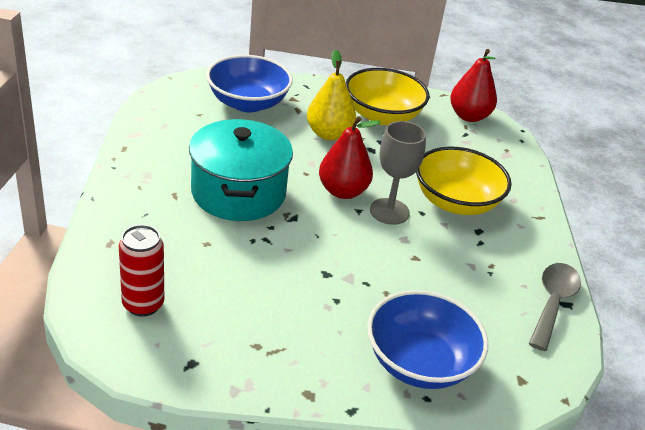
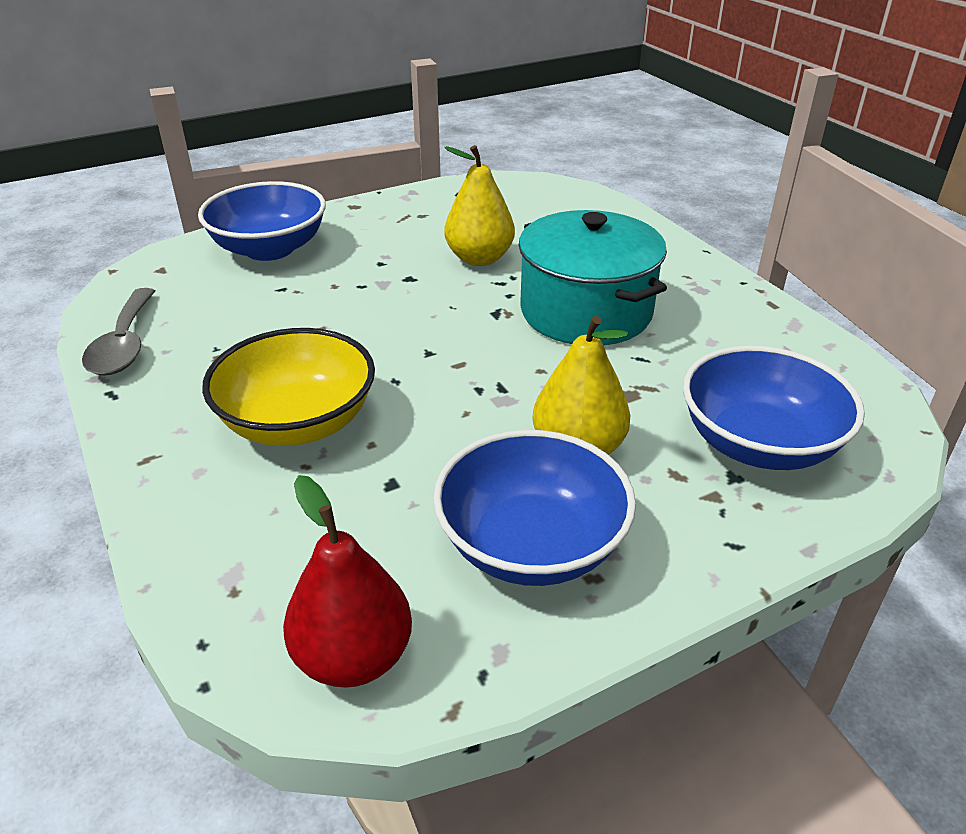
camera: 155 degrees right, 0 degrees up
(143, 304) = (540, 206): red can -> none
(259, 267) = (479, 258): none -> yellow pear
(342, 191) = (469, 366): red pear -> none
(382, 115) = (531, 545): yellow bowl -> blue bowl
(389, 211) = (387, 367): grey goblet -> none

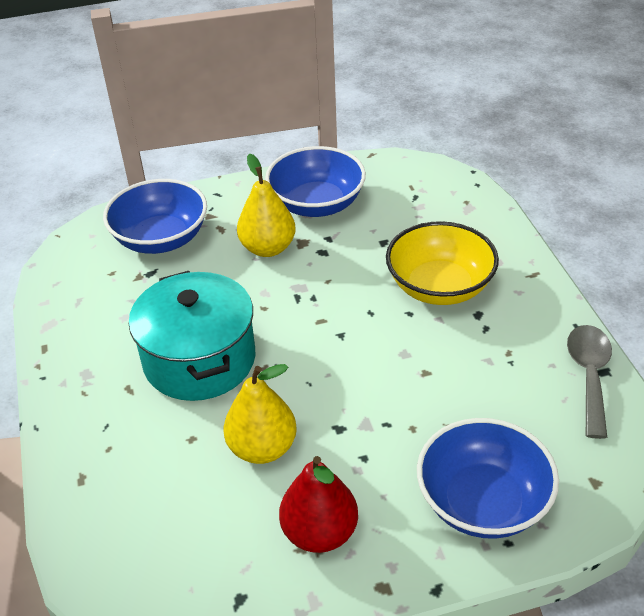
camera: 165 degrees left, 5 degrees up
(353, 657) = (409, 173): red pear -> red pear (319, 533)

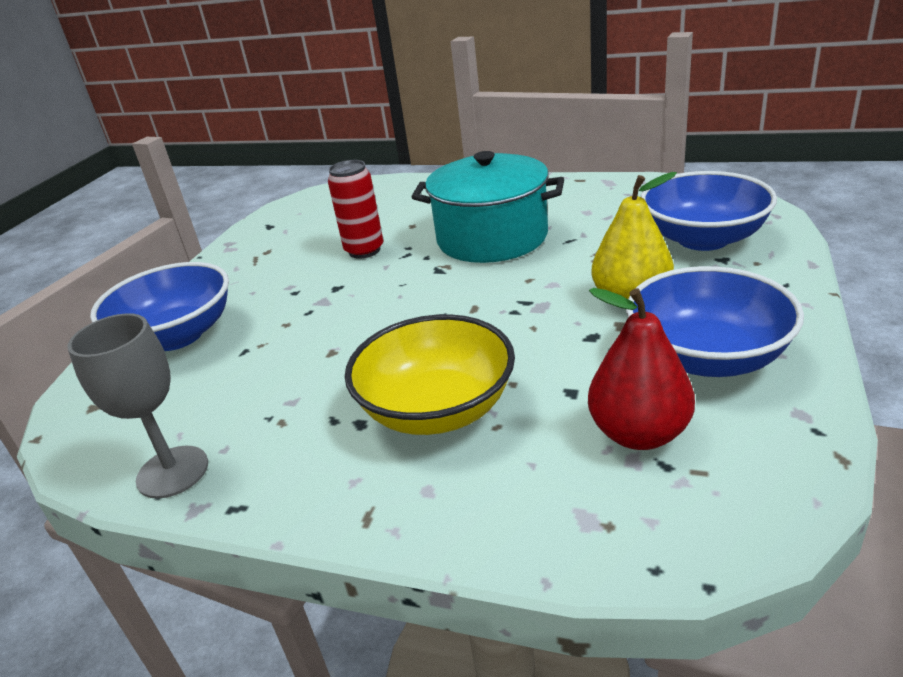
camera: 125 degrees right, 10 degrees down
(262, 448) = (364, 250): yellow pear -> red can
(319, 533) = (266, 259): red pear -> red pear (639, 433)
(589, 375) = (172, 472): grey spoon -> grey goblet

